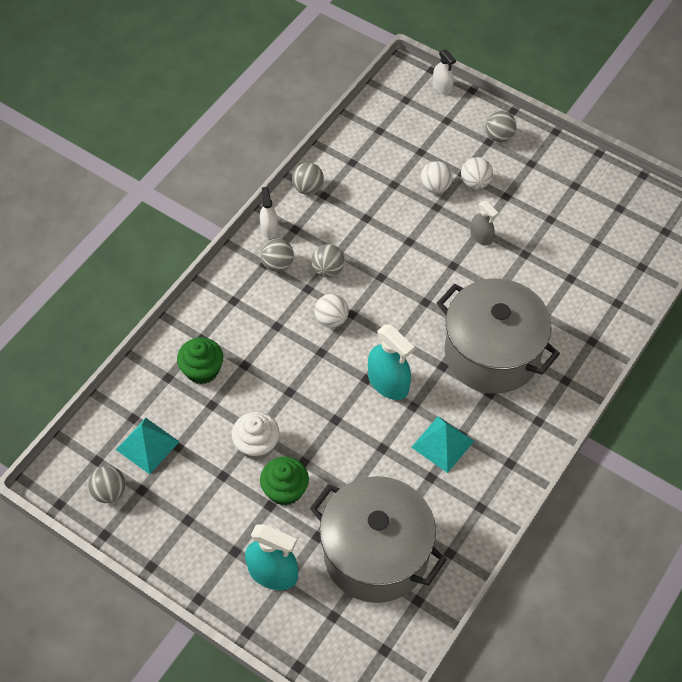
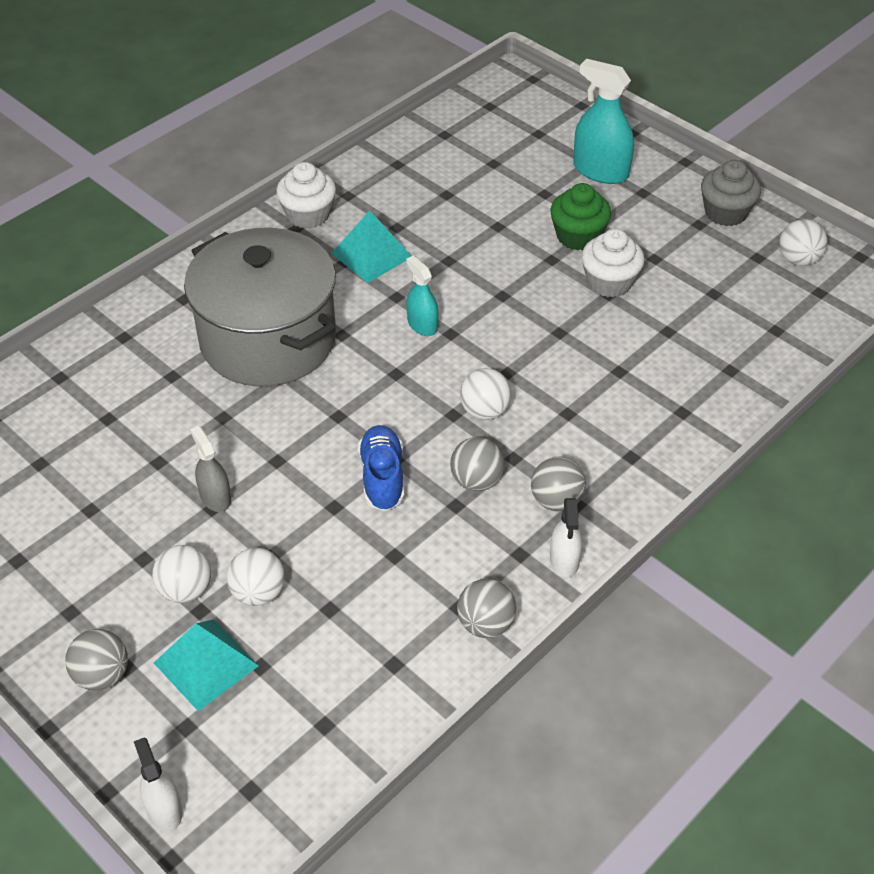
camera: 170 degrees left, 10 degrees down
(109, 492) = (798, 260): grey ball -> white ball
(147, 445) = (754, 298): turquoise pyramid -> turquoise pyramid (206, 664)
(165, 537) = (725, 212): none -> grey cupcake
(202, 370) = (681, 372): green cupcake -> none
(376, 554) = (481, 172): grey pot -> none
(385, 263) = (382, 478): none -> blue shoe
(388, 383) = (422, 325): turquoise spray bottle -> turquoise spray bottle, size x0.59
(505, 479) = (308, 215): none -> white cupcake

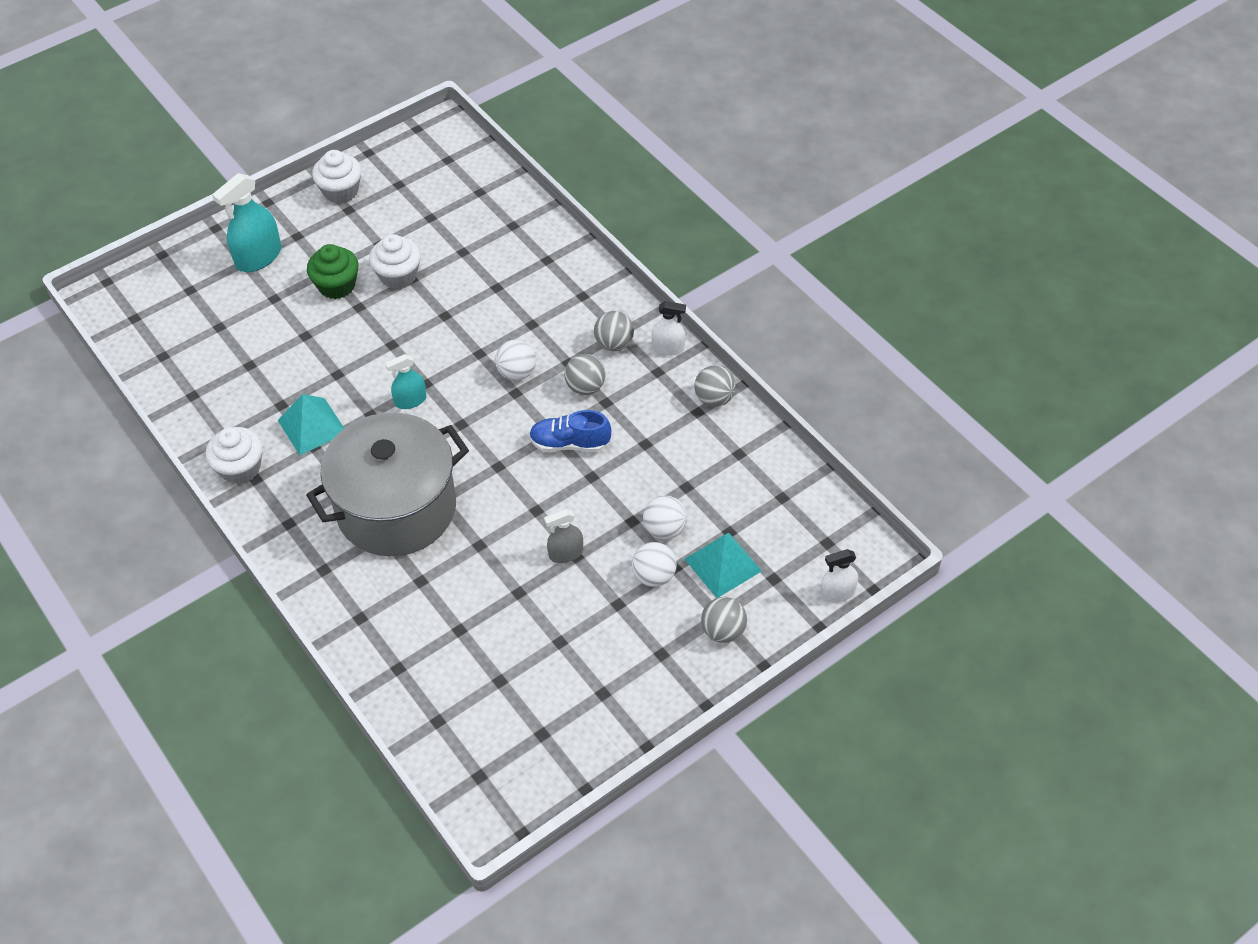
camera: 80 degrees left, 5 degrees up
(725, 212) = (341, 191): grey cupcake -> white cupcake
(798, 260) = (409, 162): white ball -> none

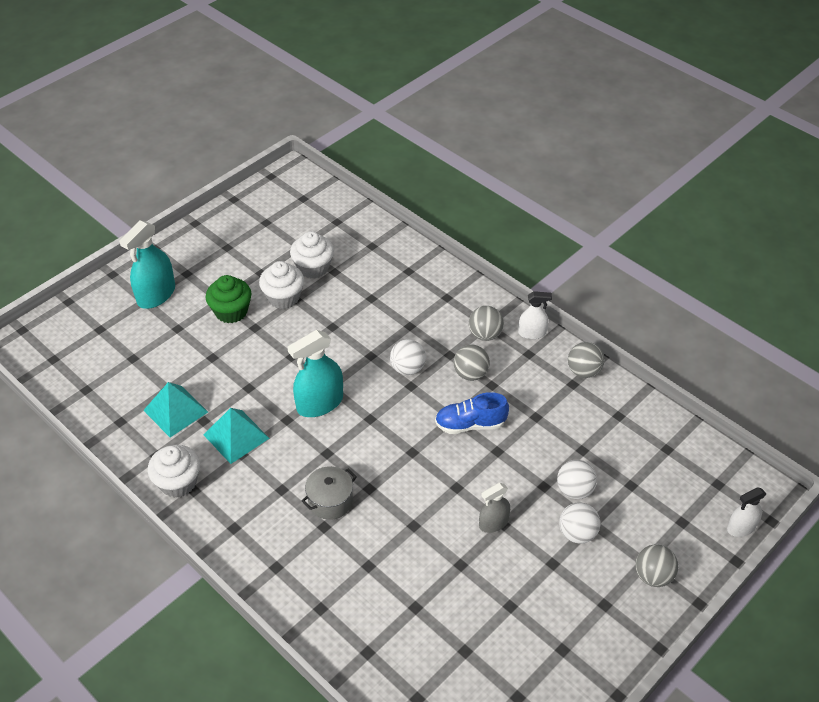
camera: 10 degrees left, 5 degrees down
(341, 191) = (217, 233): white cupcake -> white cupcake (313, 267)
(396, 508) = (330, 501): grey pot -> grey pot, size x0.41
(410, 400) = (320, 403): turquoise spray bottle -> turquoise spray bottle, size x1.71
(723, 565) = (634, 515): turquoise pyramid -> turquoise pyramid (175, 411)

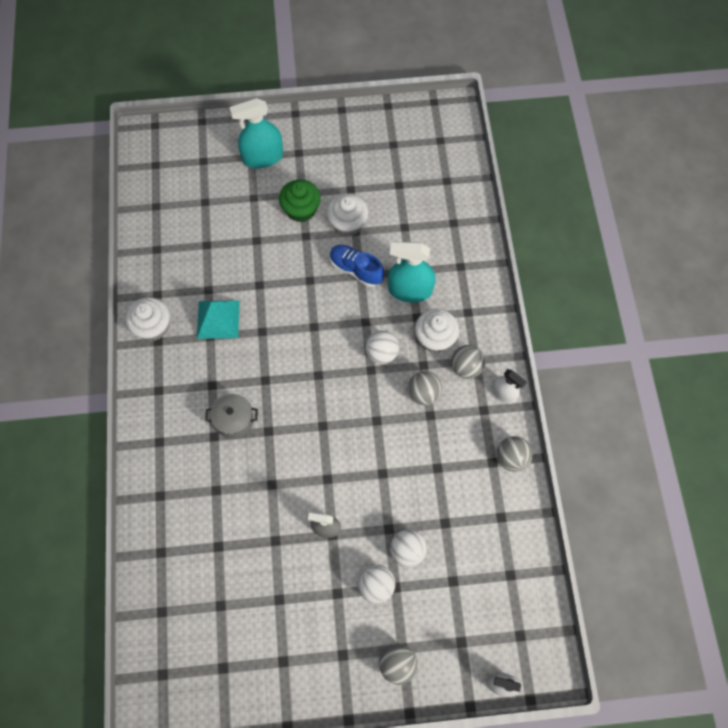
camera: 40 degrees right, 20 degrees up
(175, 411) = (197, 267): turquoise pyramid -> none
(313, 267) = (392, 212): white cupcake -> white cupcake (435, 338)
(320, 403) = (295, 335): turquoise spray bottle -> turquoise spray bottle (410, 290)
(470, 424) = (383, 436): blue shoe -> blue shoe (356, 269)

